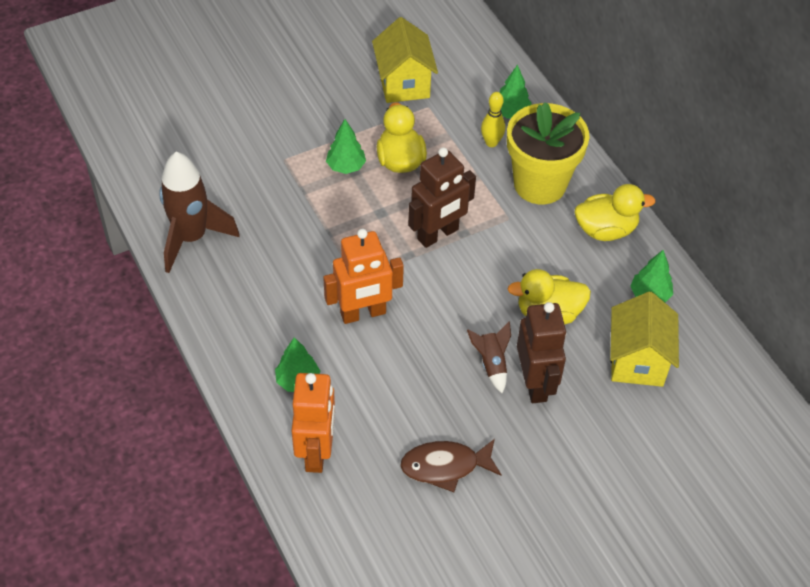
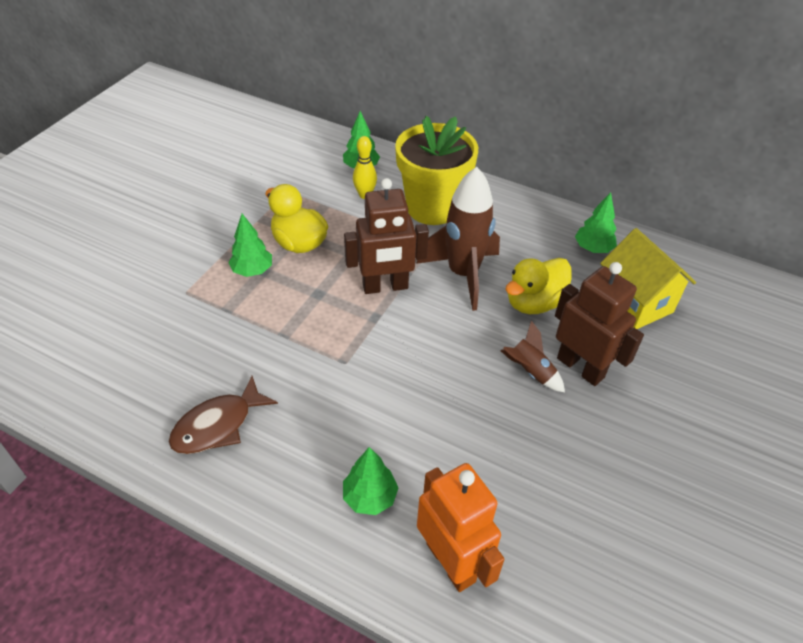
camera: 35 degrees left, 5 degrees down
(191, 238) = (140, 414): brown rocket -> brown rocket (463, 274)
(363, 313) = (378, 392): orange robot -> none
(404, 84) = (250, 183): yellow house -> none
(438, 234) = (385, 287): brown robot -> brown robot turned 60 degrees clockwise
(445, 466) = (581, 493): brown fish -> brown fish (218, 425)
(605, 230) = (514, 217): yellow duck -> none

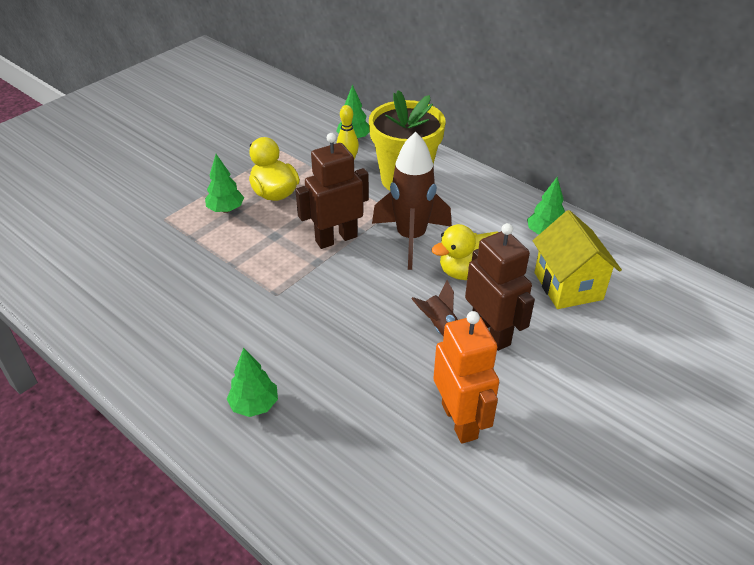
camera: 15 degrees right, 5 degrees down
(218, 425) = (149, 326): brown fish -> none
(385, 287) = (336, 238): brown robot -> brown robot turned 150 degrees clockwise
(451, 562) = (305, 470): orange robot -> orange robot (460, 420)

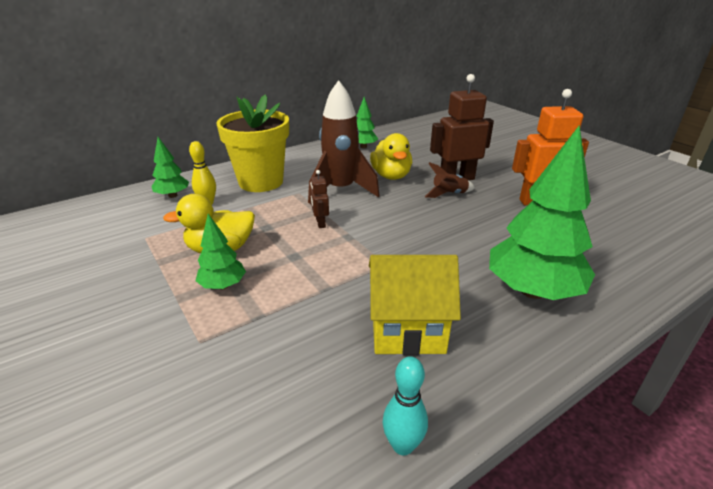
camera: 75 degrees left, 10 degrees down
(78, 331) = (402, 445): none -> turquoise bowling pin
(254, 405) = (532, 291): green tree -> green tree, size x2.00
(336, 238) = (320, 223): brown robot -> brown robot, size x0.48
(568, 286) = (418, 150): yellow house -> yellow house (407, 330)

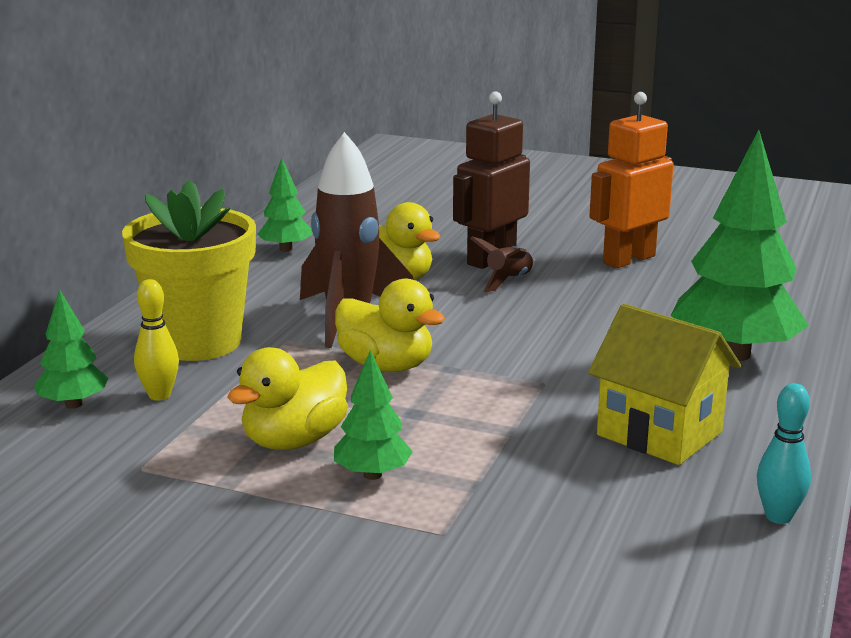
camera: 35 degrees left, 10 degrees down
(320, 223) = (386, 366): brown robot -> yellow duck
(407, 330) = (659, 433): yellow house -> yellow house turned 75 degrees clockwise

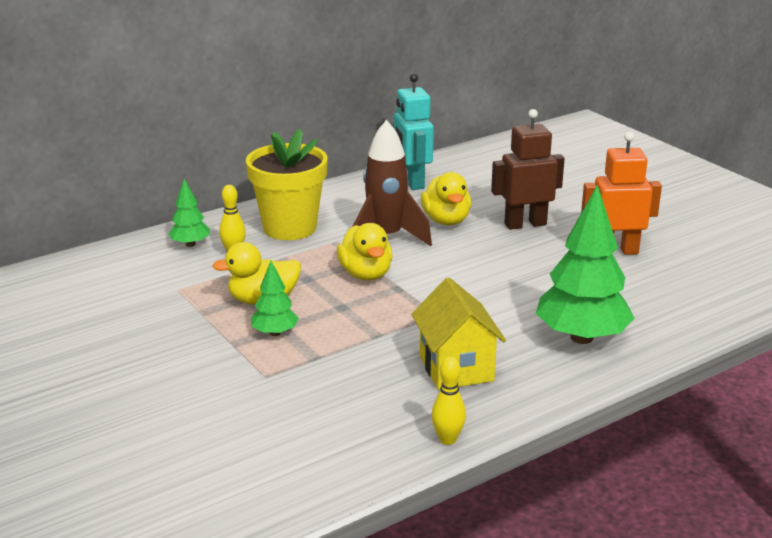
camera: 35 degrees right, 5 degrees up
(286, 249) = (412, 182): green tree -> turquoise robot
(508, 281) = (513, 243): brown rocket -> none
(778, 517) = (447, 439): turquoise bowling pin -> yellow bowling pin

